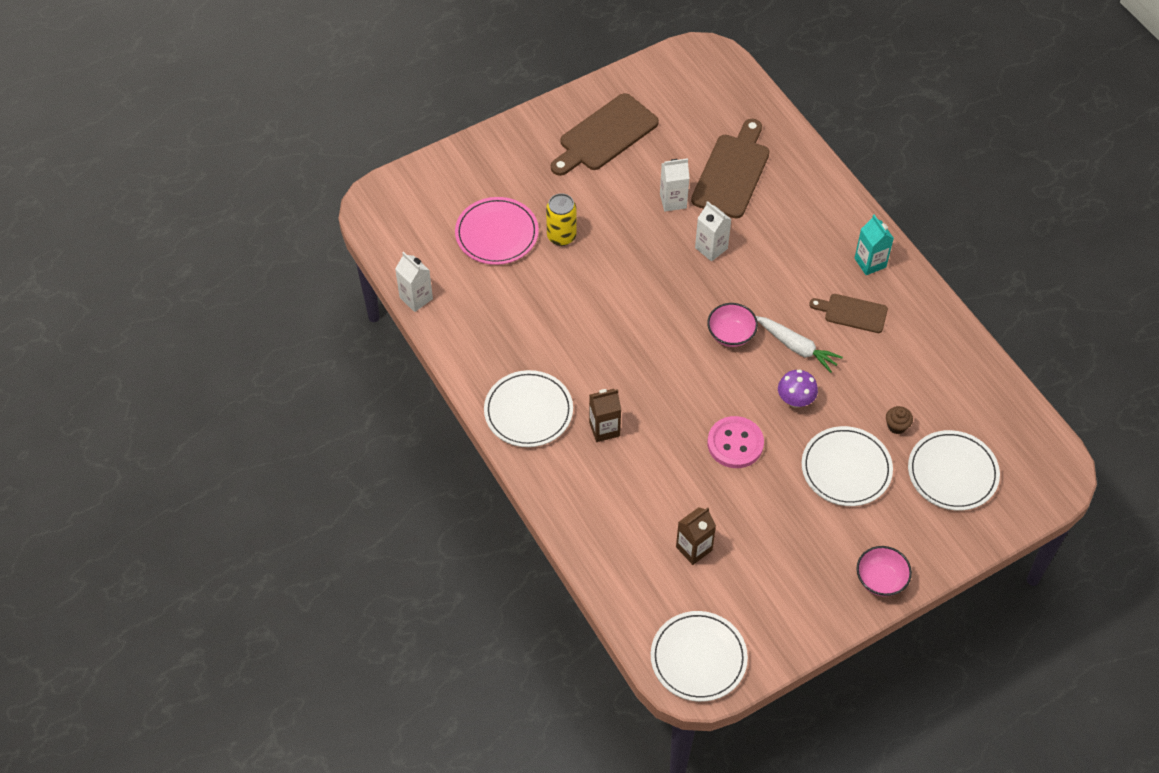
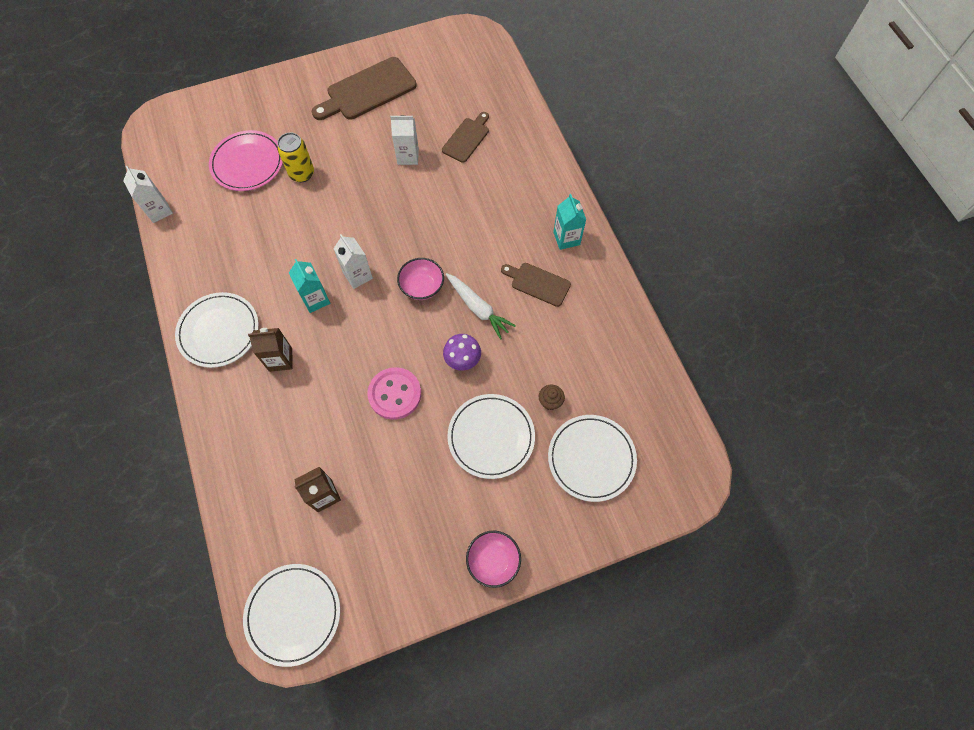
camera: 10 degrees right, 10 degrees up
(621, 364) = (315, 299): none -> turquoise carton
(711, 248) = (428, 204): white carton -> white carton (358, 275)
(732, 172) = (467, 138): brown cutting board -> brown cutting board, size x0.59

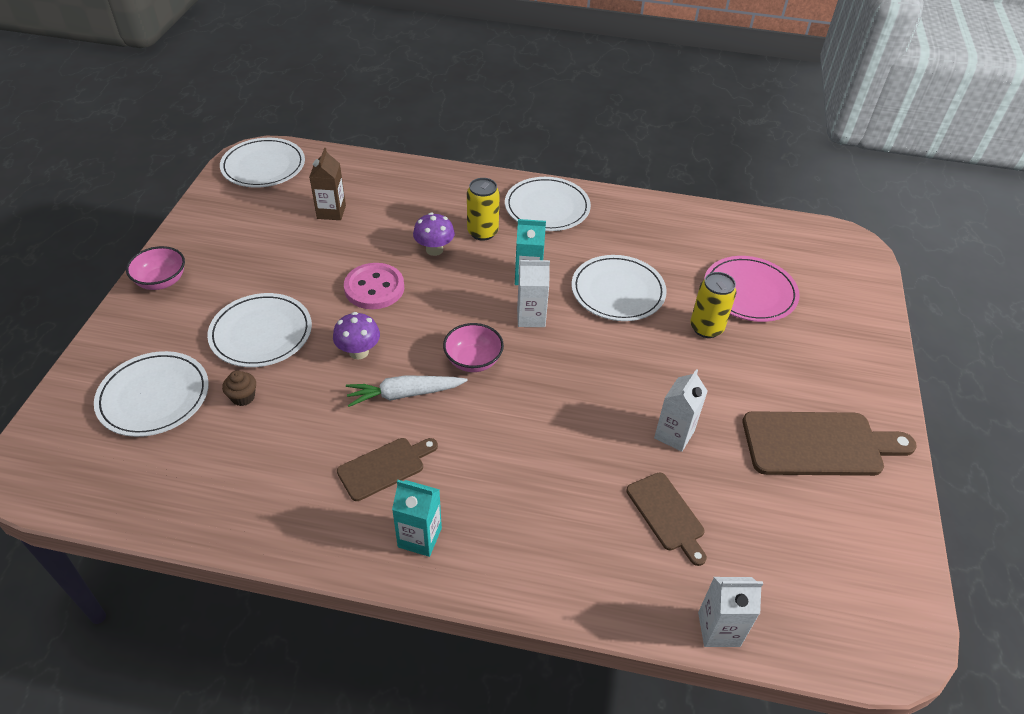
camera: 120 degrees right, 20 degrees down
(159, 210) = (721, 214): white carton -> white carton (719, 629)
(280, 359) = (482, 232): brown carton -> yellow can
(296, 237) = (618, 291): none -> white plate
(324, 381) = (434, 250): none -> purple mushroom
(367, 91) = (819, 444): brown cutting board -> brown cutting board turned 90 degrees clockwise

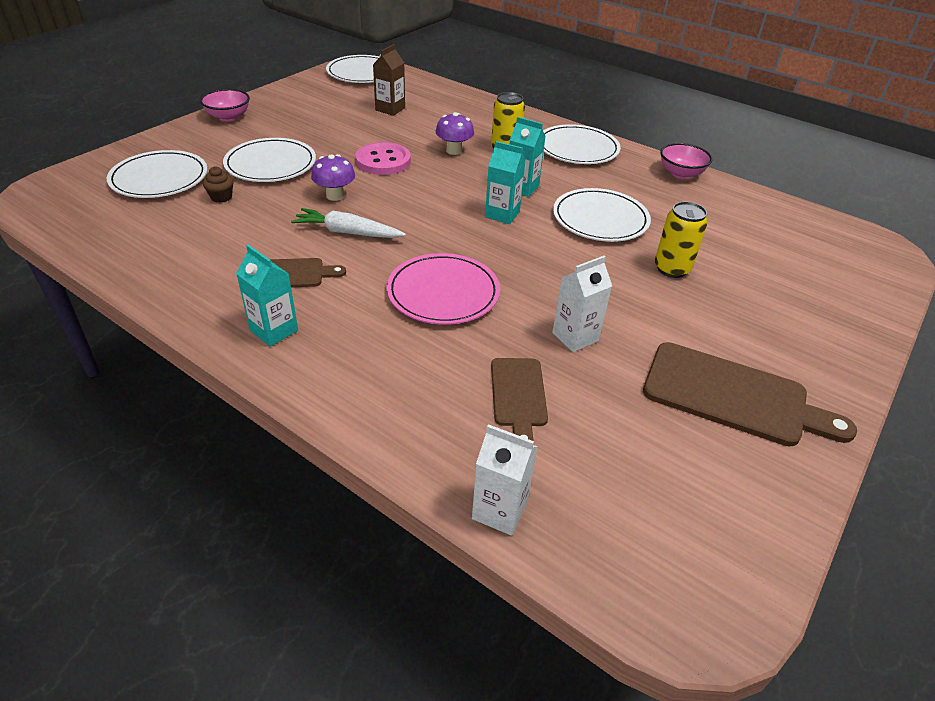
camera: 25 degrees right, 5 degrees down
(473, 361) = (425, 228): pink bowl -> pink bowl (681, 173)
(531, 317) = (502, 214): white carton -> turquoise carton
(749, 292) = (739, 255): pink plate -> pink plate (443, 292)

